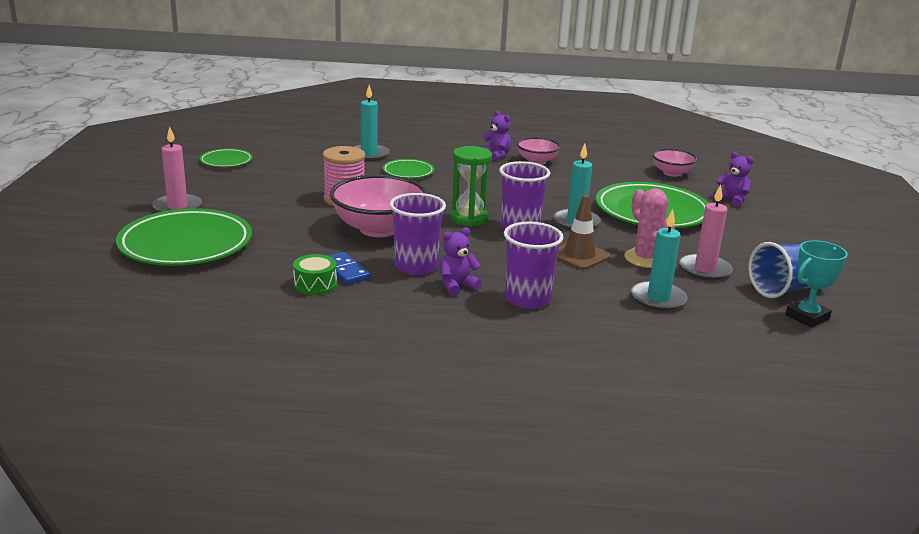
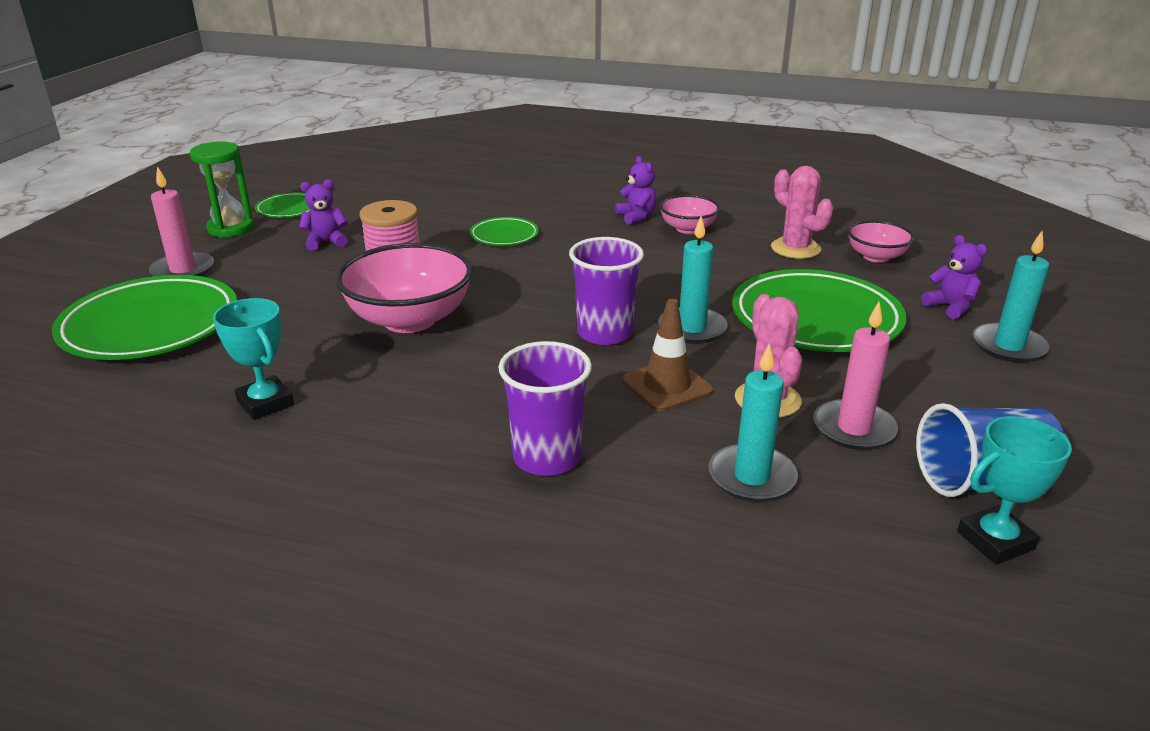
camera: 15 degrees right, 5 degrees up
(315, 284) = (265, 403): green drum -> turquoise trophy
(345, 271) = (320, 384): blue domino -> none
(369, 155) = (469, 208): turquoise candle -> turquoise candle (1008, 346)
(416, 266) = (420, 385): purple cup -> none
(457, 286) = (457, 424): purple teddy bear -> purple teddy bear (326, 242)
(469, 218) = (542, 312): green hourglass -> green hourglass (231, 228)
(617, 170) = (795, 249): none -> pink cactus

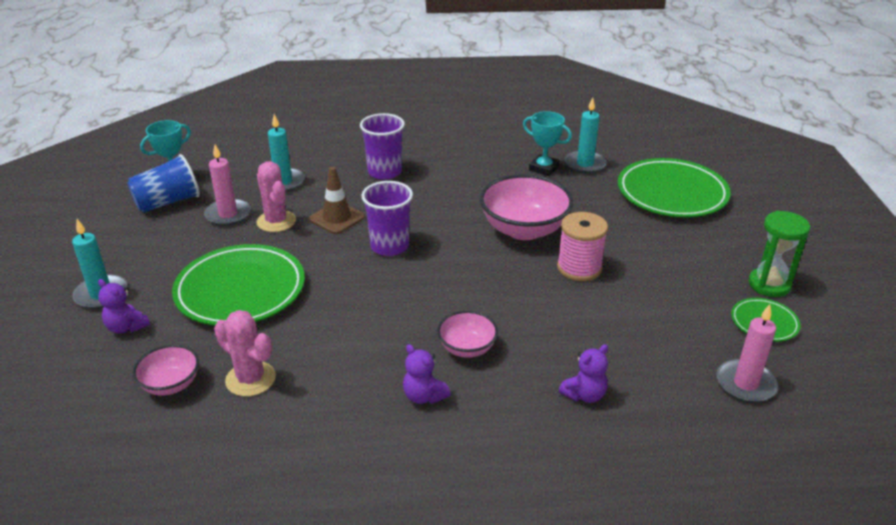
camera: 160 degrees right, 5 degrees up
(183, 270) = (727, 235): pink candle -> pink candle (745, 384)
(326, 242) = (671, 287): purple teddy bear -> purple teddy bear (584, 395)
(504, 235) = (533, 332): green plate -> none
(687, 228) = (363, 388): pink bowl -> pink bowl (467, 348)
(692, 328) = (331, 262): turquoise candle -> turquoise candle (585, 164)

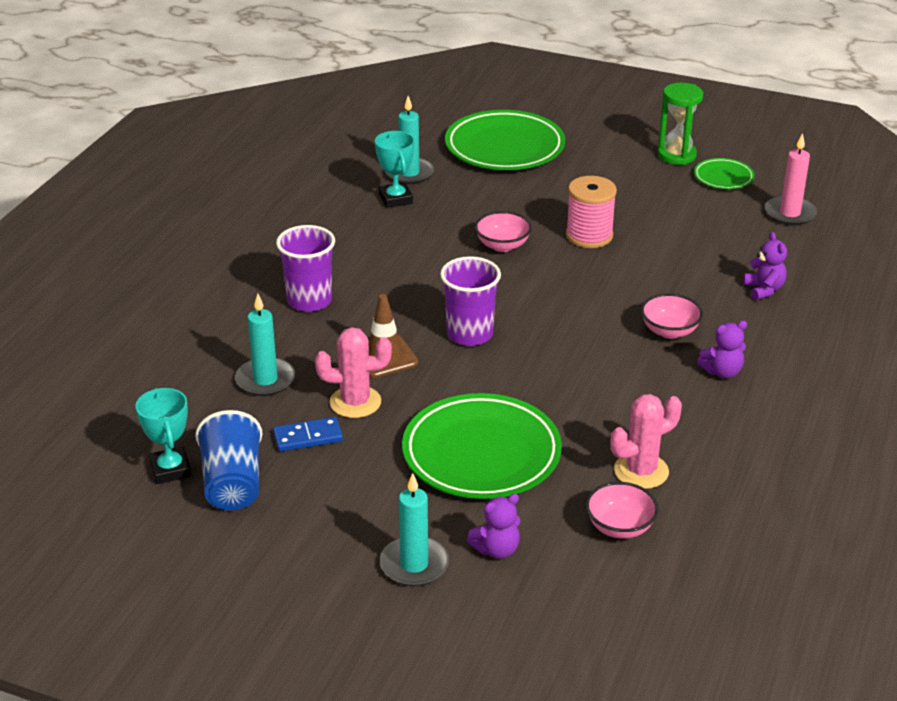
camera: 65 degrees left, 0 degrees up
(228, 214) = (308, 437): pink candle -> blue domino
(524, 229) = (502, 245): pink bowl -> pink bowl, size x0.55
(544, 168) = (395, 199): turquoise trophy -> turquoise trophy turned 75 degrees counterclockwise

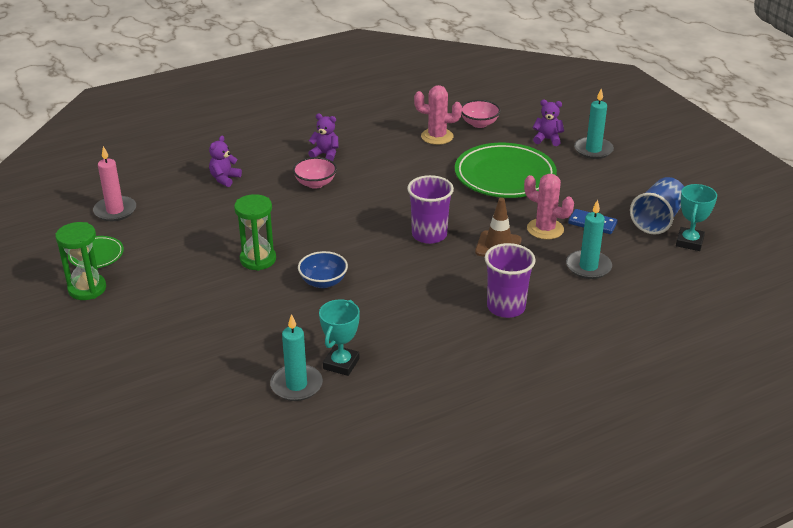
camera: 140 degrees left, 0 degrees up
(502, 245) = (323, 282): pink bowl -> blue bowl
(504, 147) = (185, 370): green plate -> none
(589, 236) = (258, 259): pink spool -> green hourglass

